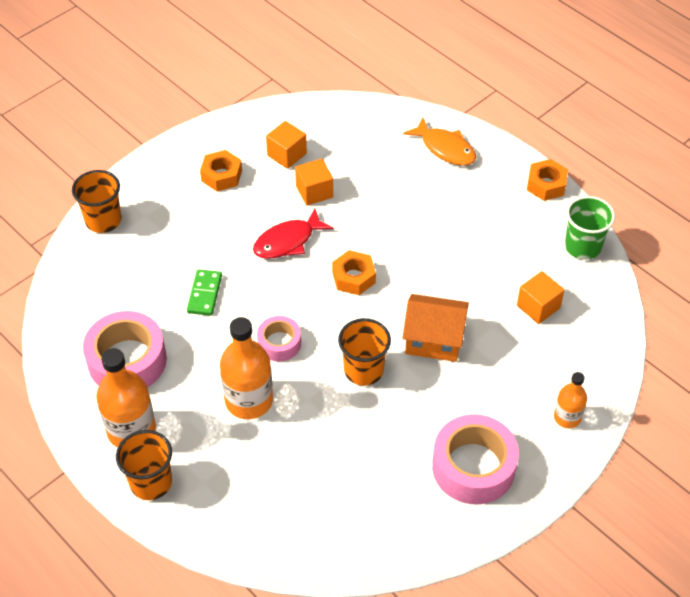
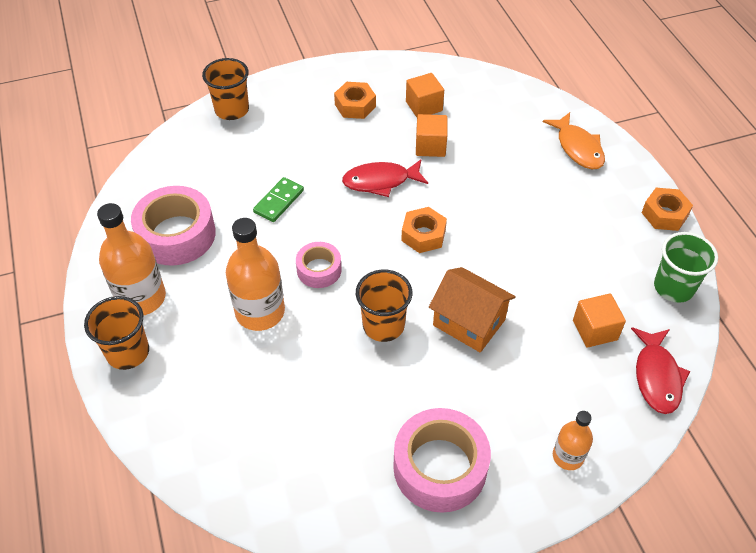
camera: 25 degrees right, 0 degrees up
(604, 326) = (657, 377): none -> red fish

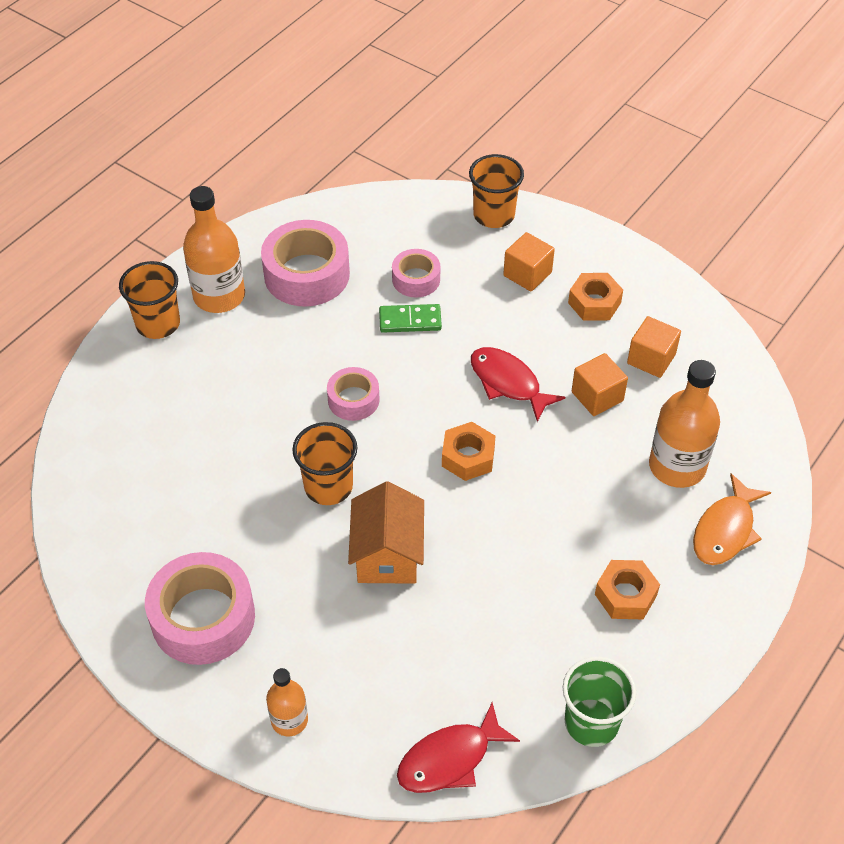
camera: 55 degrees right, 0 degrees up
(245, 178) = (416, 279): none -> pink tape
(260, 312) = (270, 386): orange bottle -> orange bottle (677, 466)
(595, 330) = (467, 671): orange cube -> orange cube (527, 274)
(664, 214) = (698, 665): orange nut -> orange nut (625, 595)

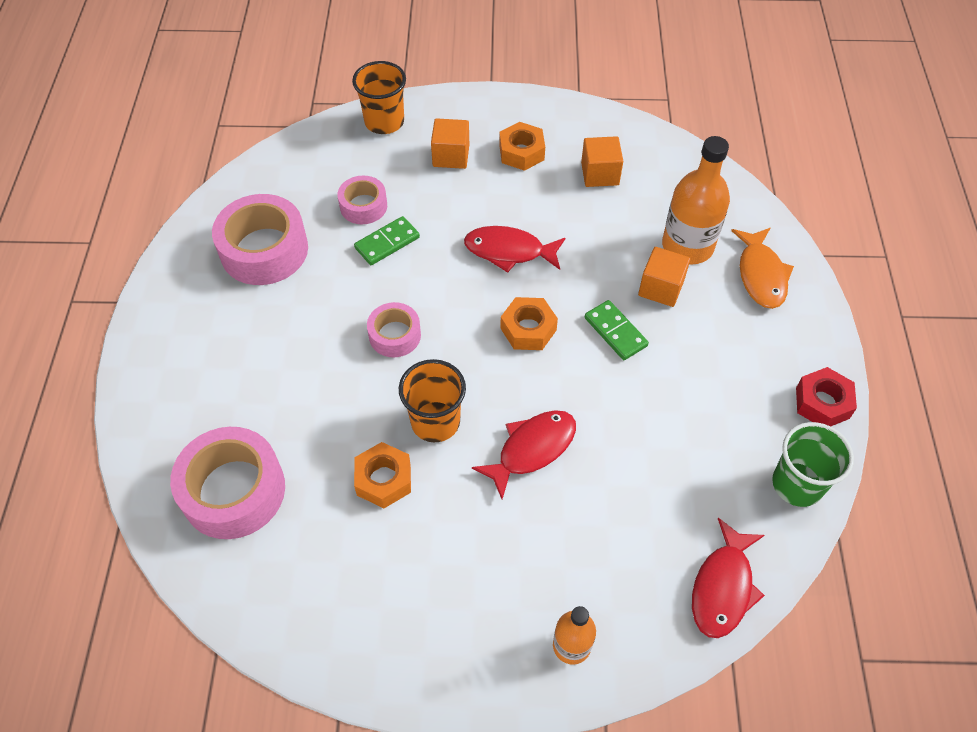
camera: 35 degrees left, 5 degrees up
(158, 324) = (159, 366): orange cup -> none
(203, 618) = (422, 606): pink tape -> pink tape (233, 491)
(219, 296) = (198, 310): orange bottle -> none
(387, 554) = (532, 449): orange house -> red fish
(542, 502) = (615, 332): none -> green domino
(597, 396) = (585, 224): orange cube -> orange cube (661, 288)
(625, 595) = (736, 368): orange nut -> orange nut (384, 479)
(680, 672) = (822, 403): none -> red nut

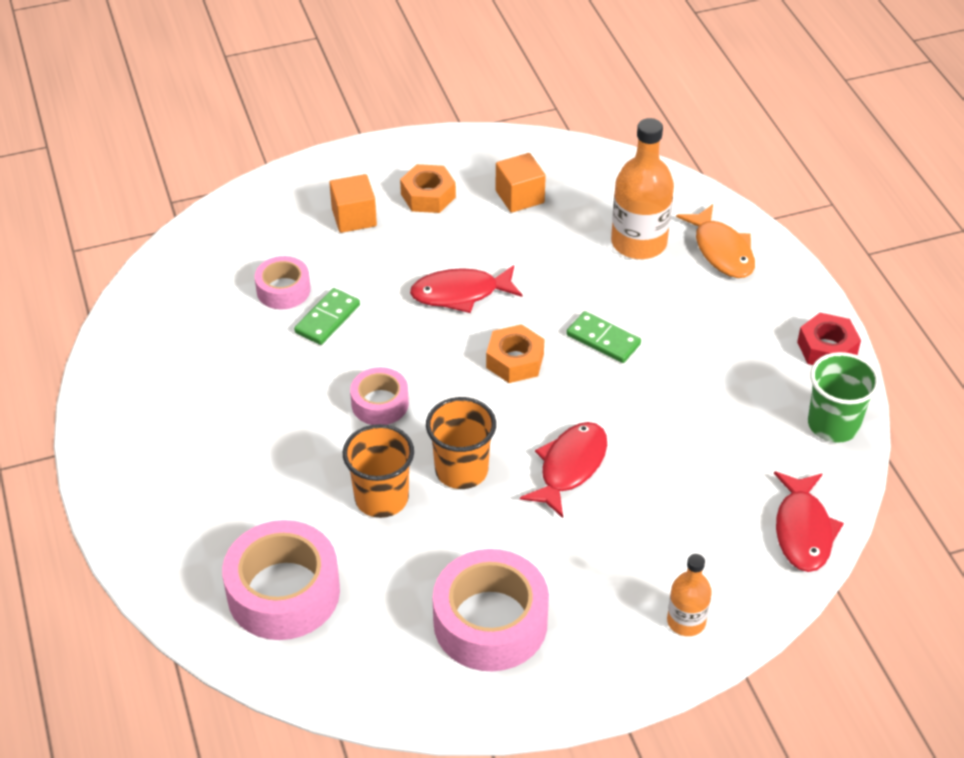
camera: 20 degrees left, 10 degrees down
(264, 250) = (196, 360): pink tape -> pink tape (490, 622)
(384, 122) = (264, 201): orange cup -> orange cup (381, 498)
(384, 479) = (435, 536): orange nut -> none
(661, 288) = (630, 288): orange cube -> none

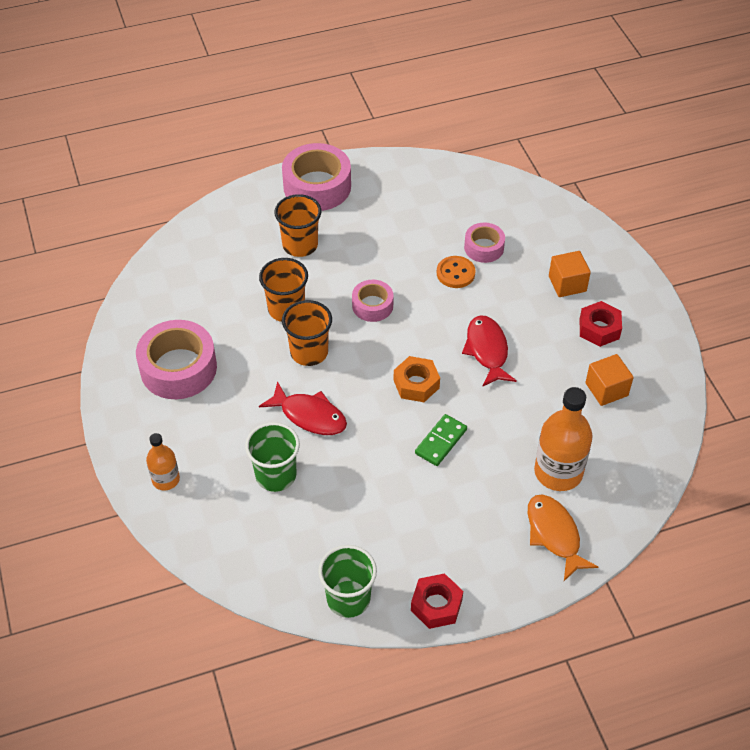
camera: 90 degrees right, 5 degrees up
(256, 486) = (300, 245): none -> orange cup
(283, 592) = (213, 264): pink tape -> pink tape (317, 186)
(327, 319) = (455, 273): green domino -> orange button
(428, 196) = (599, 329): orange nut -> red nut
(668, 499) = (276, 475): none -> green cup
(722, 251) = (554, 534): orange fish -> orange fish turned 90 degrees clockwise
(803, 530) = (240, 563): red fish -> none

